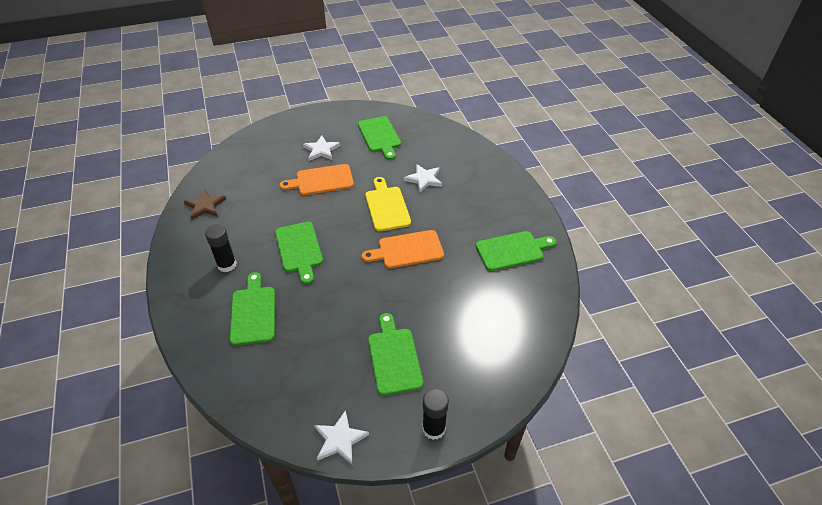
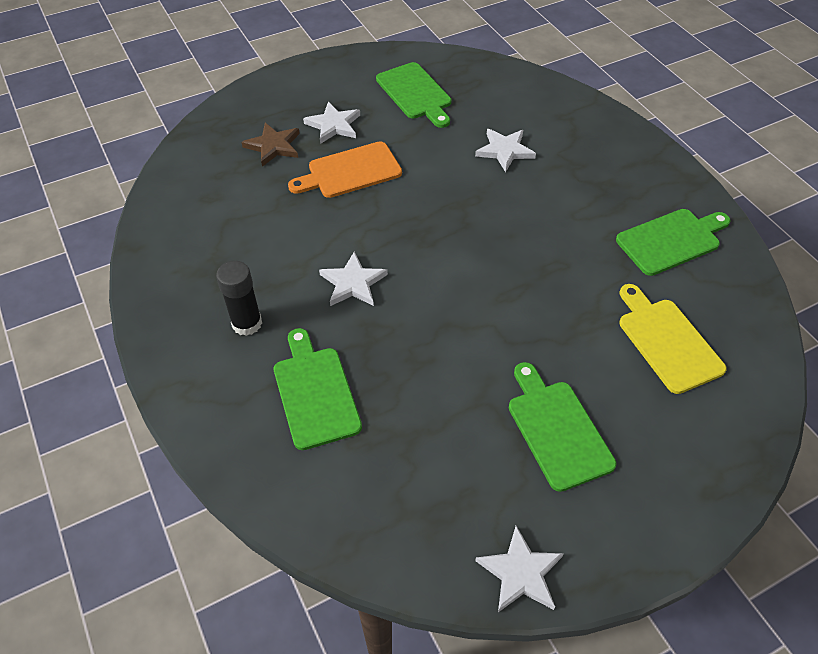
camera: 10 degrees left, 5 degrees up
(205, 206) = (180, 235): brown star -> brown star (273, 146)
(299, 249) = (353, 283): green cutting board -> white star
(387, 206) = (464, 199): yellow cutting board -> yellow cutting board (667, 341)
(407, 250) = (517, 261): orange cutting board -> none
(434, 428) = (655, 530): black glue stick -> none

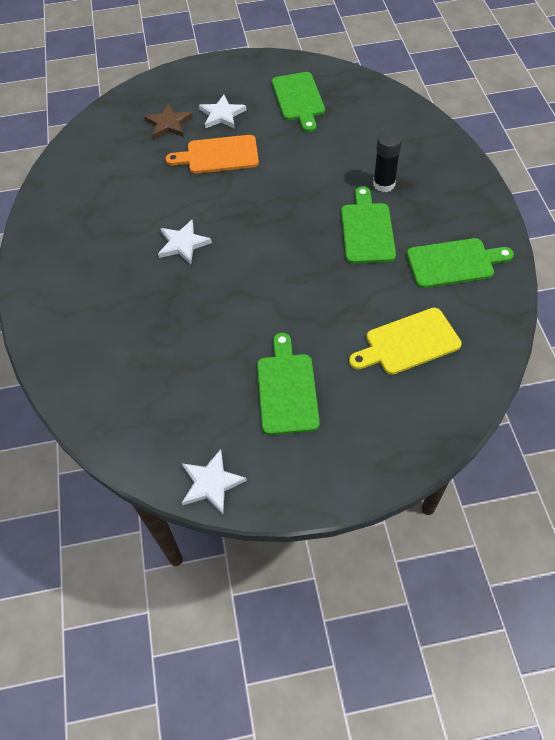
camera: 20 degrees right, 5 degrees up
(247, 323) = (94, 258): black glue stick -> black glue stick (384, 184)
(315, 392) = (121, 319): green cutting board -> green cutting board (367, 230)
(504, 151) = (350, 161): white star -> none
(667, 341) = (408, 343): yellow cutting board -> yellow cutting board turned 105 degrees counterclockwise

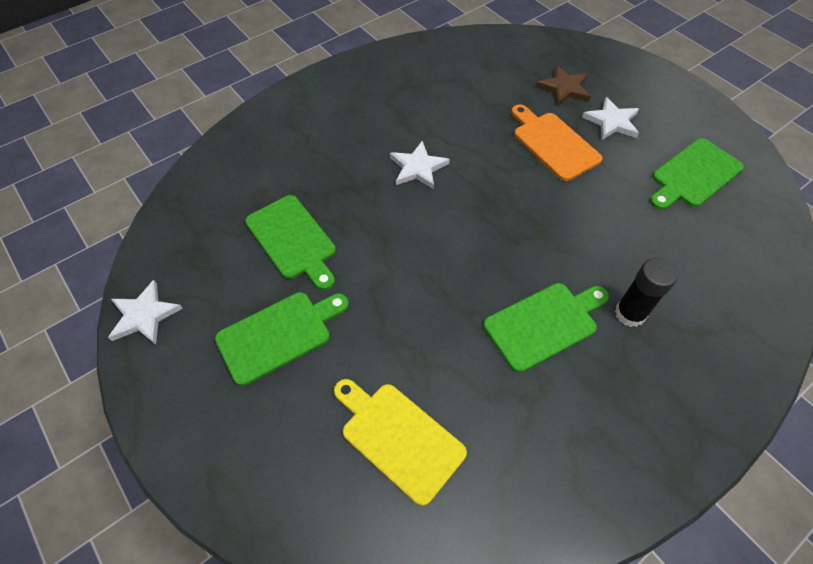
camera: 60 degrees right, 0 degrees up
(454, 263) = (556, 447): green cutting board -> green cutting board (293, 240)

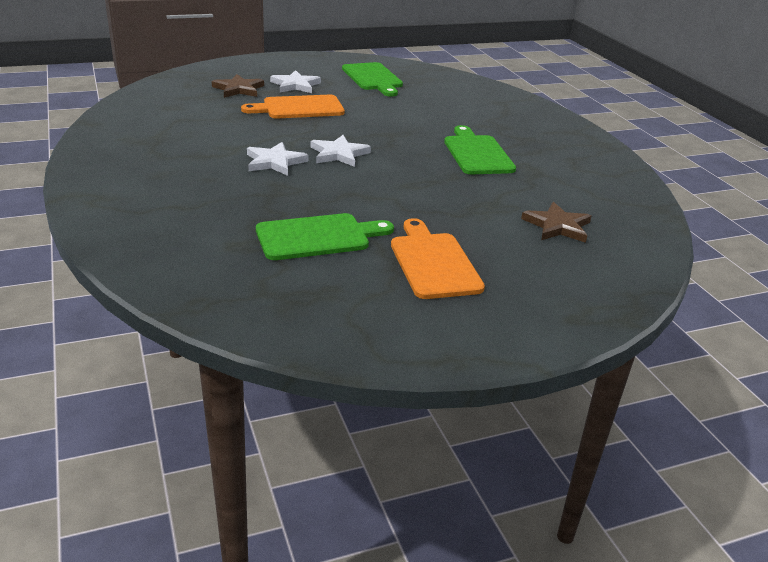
camera: 75 degrees left, 25 degrees down
(144, 315) = (364, 343): white star -> white star (339, 154)
(279, 335) = (433, 262): green cutting board -> orange cutting board
(398, 437) = (557, 226): yellow cutting board -> brown star
(630, 313) = (481, 126): black glue stick -> none

